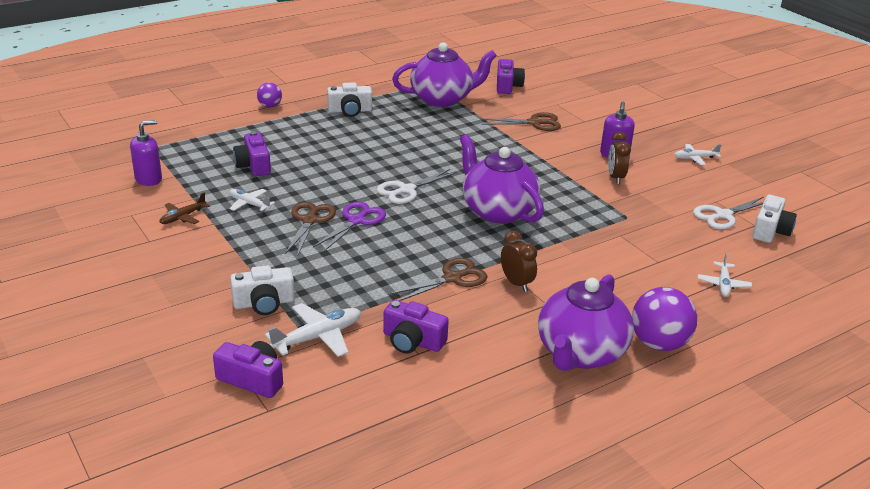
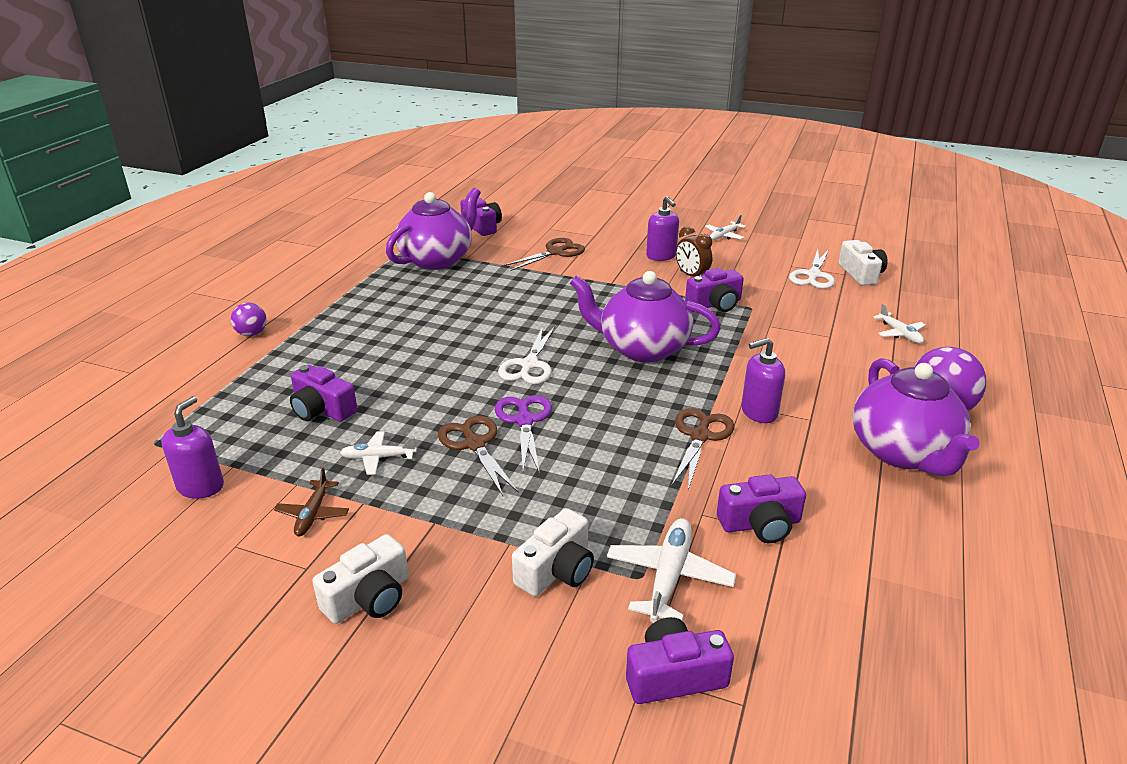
camera: 35 degrees left, 0 degrees up
(350, 111) = (355, 305): white camera -> white camera (369, 598)
(516, 283) = (758, 412): brown clock -> purple soap dispenser
(601, 204) = (715, 304): none -> purple camera

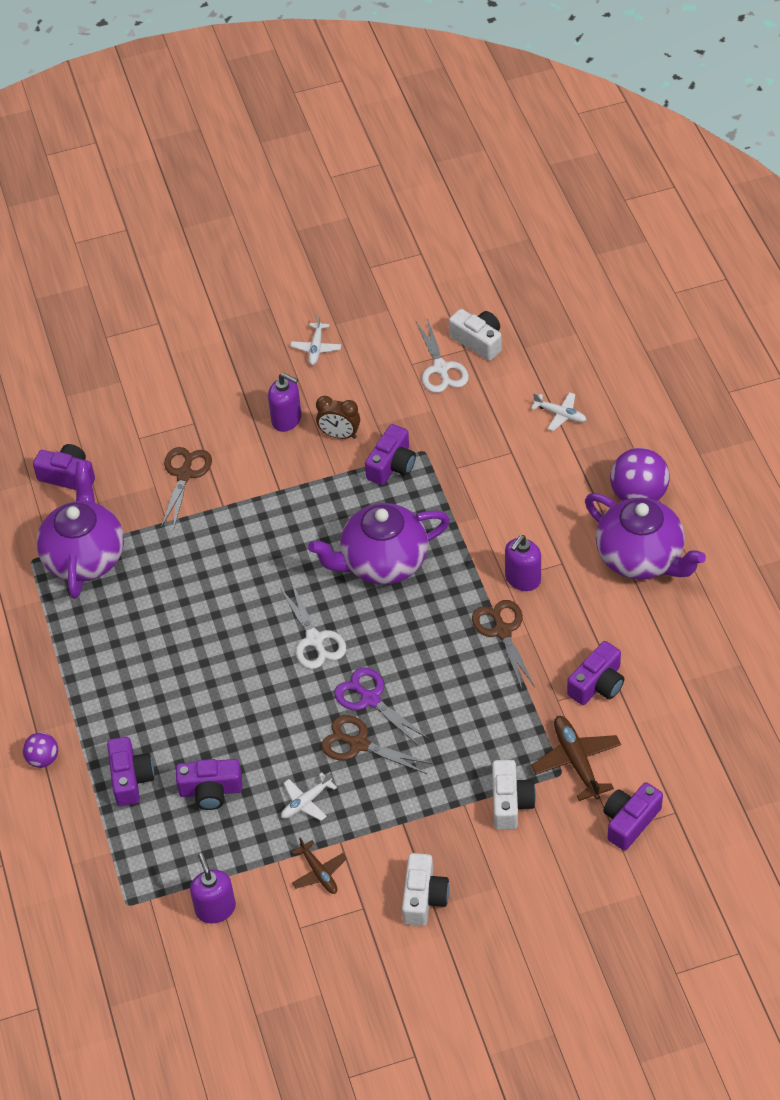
camera: 35 degrees left, 20 degrees up
(283, 372) = (130, 778): none -> purple camera
(668, 577) = (576, 762): white plane -> brown plane

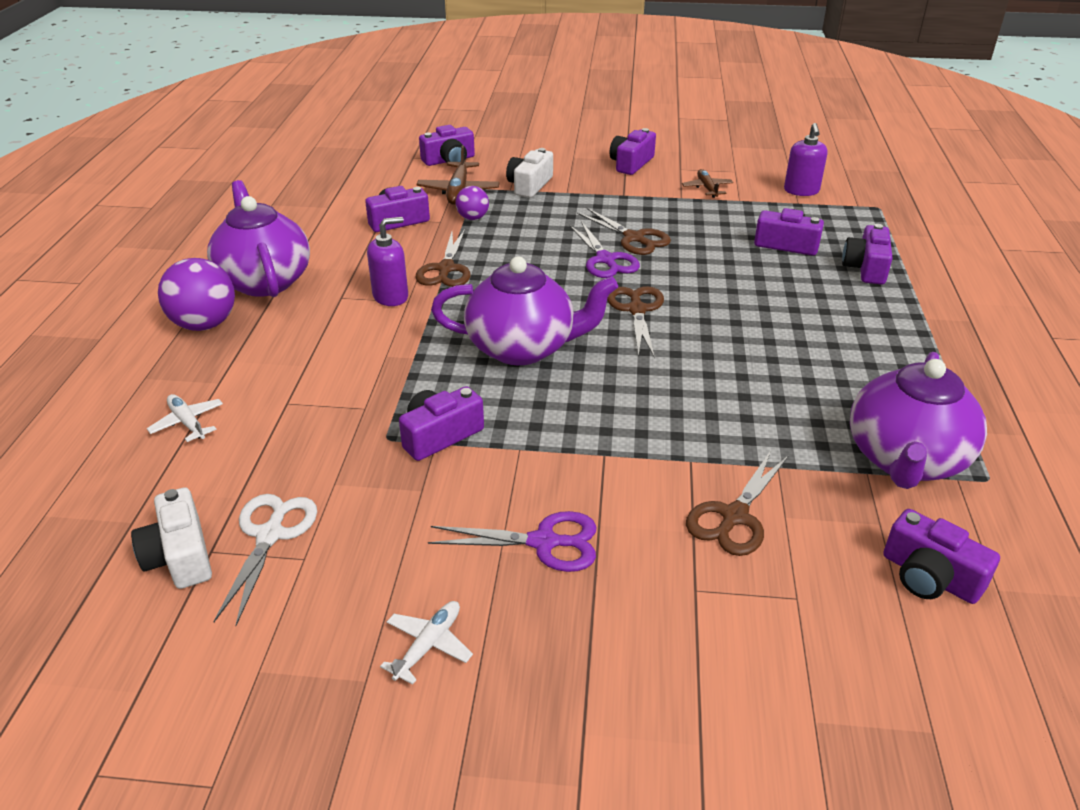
camera: 160 degrees left, 15 degrees down
(43, 759) = (961, 300): purple ball -> purple ball (473, 218)
(287, 419) = (544, 542): purple soap dispenser -> purple scissors
(306, 802) = (699, 220): white plane -> none
(315, 640) = (636, 309): white scissors -> brown scissors
(339, 435) = (482, 494): brown clock -> none
(423, 897) = (631, 163): white camera -> purple camera

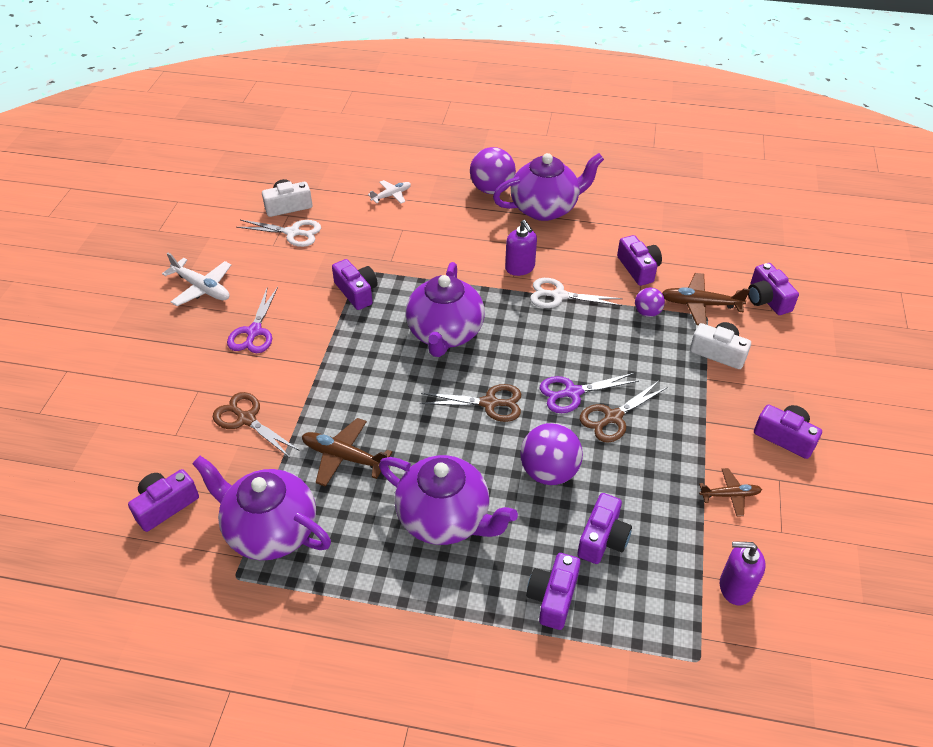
camera: 95 degrees right, 10 degrees up
(428, 646) = (202, 288): white plane -> white plane, size x1.58
(446, 269) = (558, 296): brown scissors -> white scissors
(720, 272) = (549, 472): none -> purple ball
(762, 411) = (344, 457): none -> brown plane
(813, 330) = (445, 518): none -> purple teapot
(866, 268) = (553, 597): purple camera -> purple camera turned 90 degrees counterclockwise

